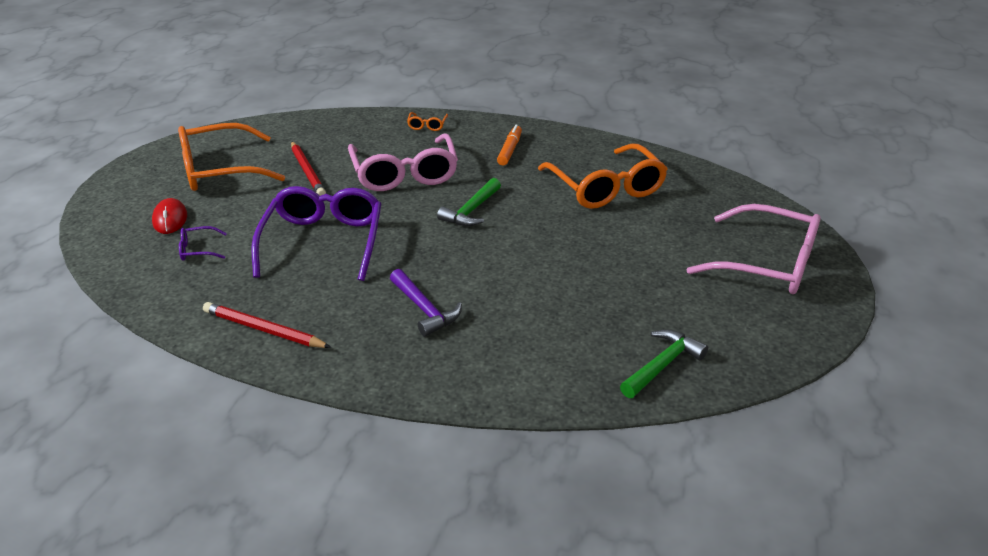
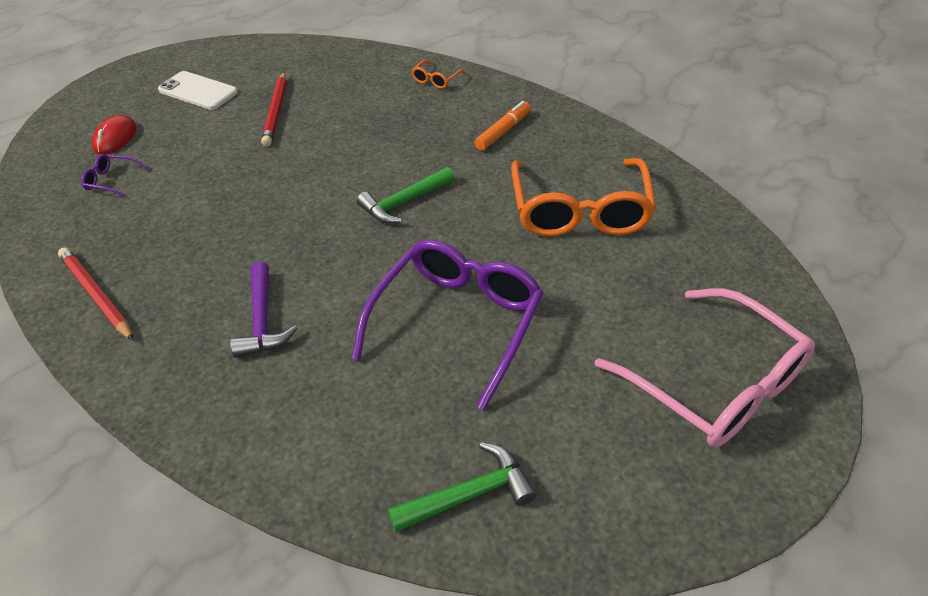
camera: 25 degrees right, 10 degrees up
(219, 170) = (198, 91): orange glasses -> white phone
(323, 241) = (229, 202): purple glasses -> purple glasses (457, 322)
(404, 174) = (368, 137): pink glasses -> none

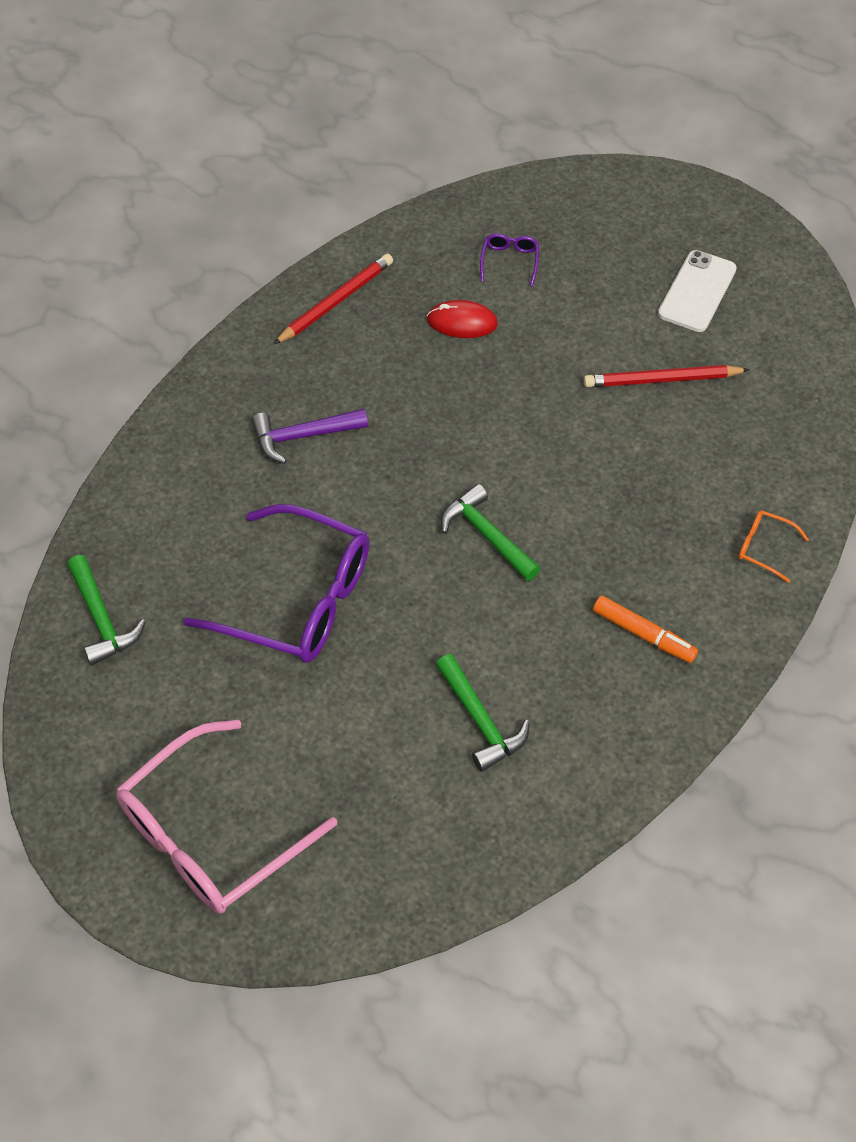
camera: 85 degrees right, 10 degrees up
(115, 138) = (588, 241): red mouse -> red mouse (462, 322)
(580, 211) = (480, 720): orange glasses -> green hammer

